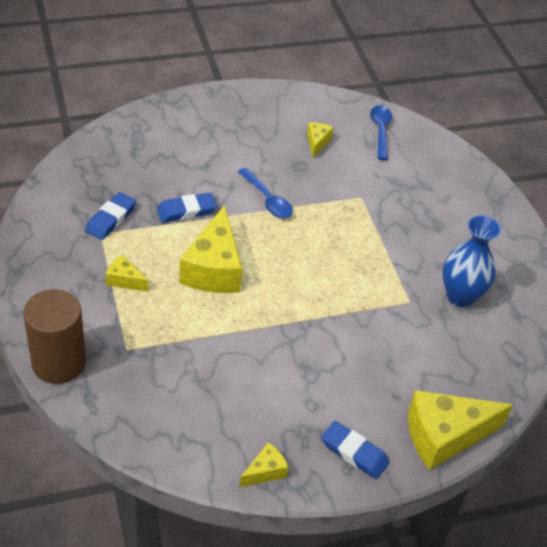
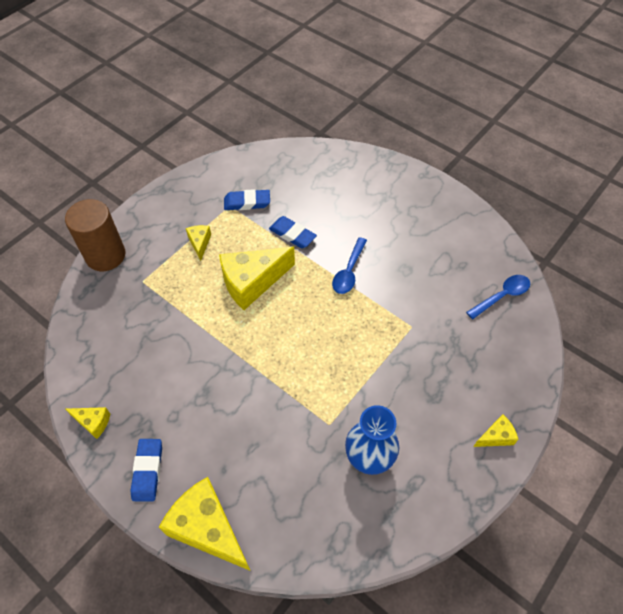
camera: 60 degrees right, 10 degrees up
(317, 143) = (441, 264): yellow cheese -> yellow cheese (496, 437)

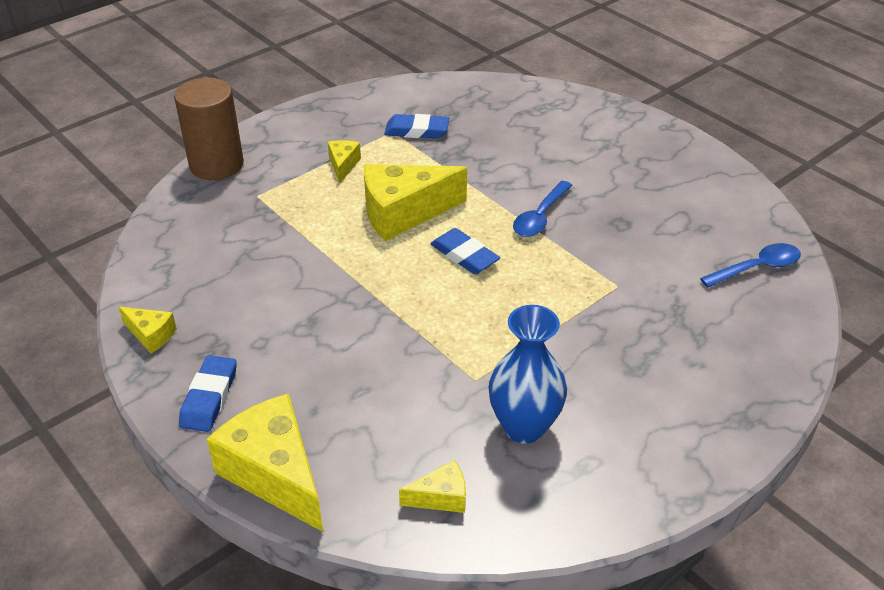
camera: 10 degrees right, 15 degrees down
(292, 234) = (470, 169): blue eraser -> blue eraser (464, 255)
(496, 437) = (719, 427): yellow cheese -> yellow cheese (441, 497)

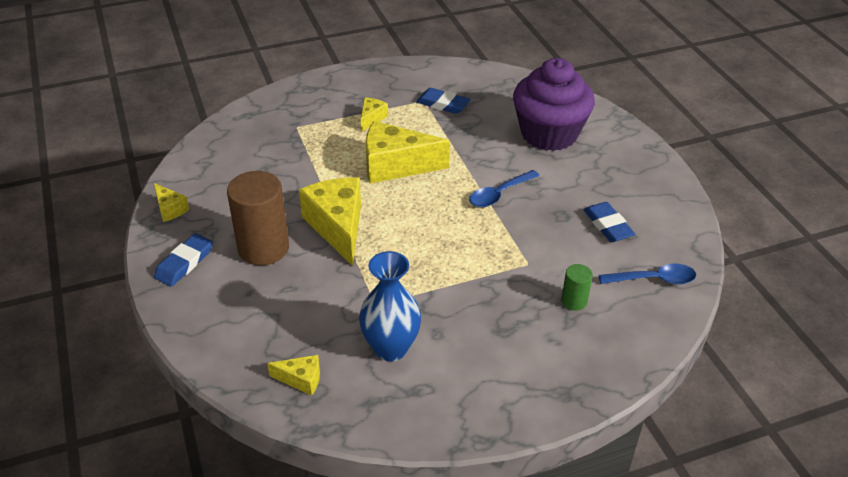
camera: 20 degrees right, 0 degrees up
(216, 165) = (281, 97): brown cylinder -> brown cylinder (263, 248)
(275, 474) = (198, 328): yellow cheese -> yellow cheese (338, 227)
(464, 255) = (422, 209): blue eraser -> blue eraser (608, 225)
(554, 137) = (549, 134): none -> purple cupcake
(691, 314) = (574, 301): none -> green cylinder

